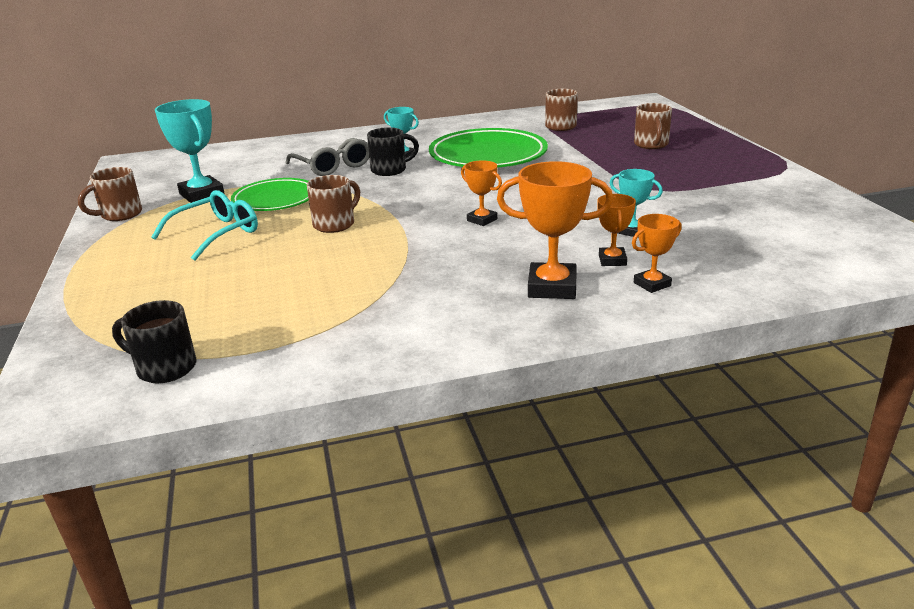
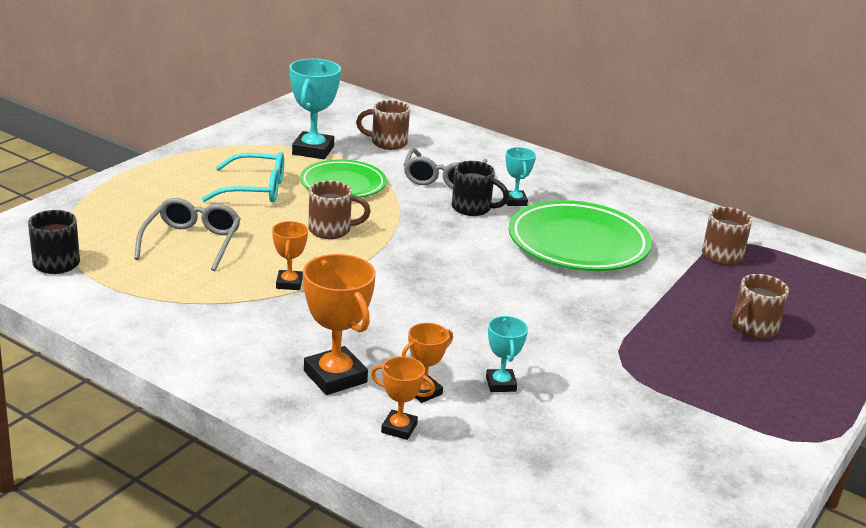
camera: 45 degrees right, 0 degrees up
(120, 215) = (240, 137): brown mug -> brown mug (387, 143)
(251, 286) = (192, 242): none -> grey glasses
(482, 220) = (425, 295): orange trophy -> orange trophy (289, 283)

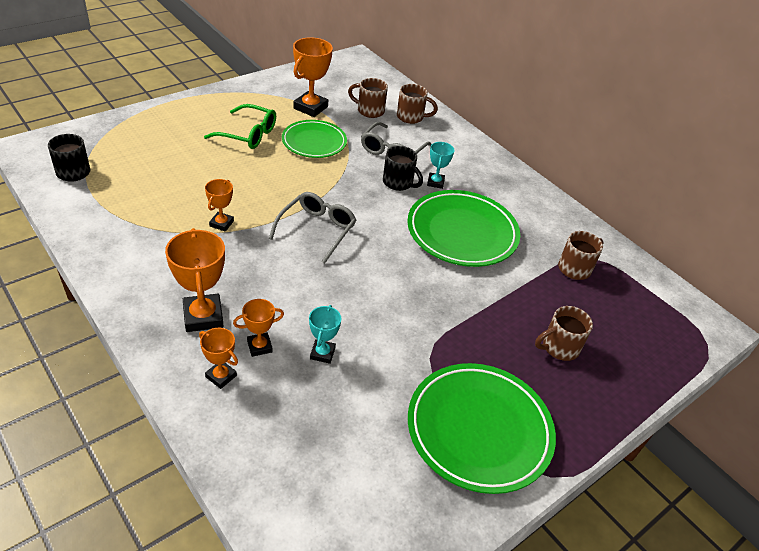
camera: 15 degrees right, 15 degrees up
(192, 242) = (176, 172): grey glasses -> grey glasses (317, 230)
(255, 189) = (248, 134): turquoise glasses -> green glasses
(313, 150) = (310, 107): turquoise trophy -> orange trophy
(331, 230) = (281, 182): brown mug -> brown mug (411, 117)
(719, 417) = (479, 430): none -> green plate

